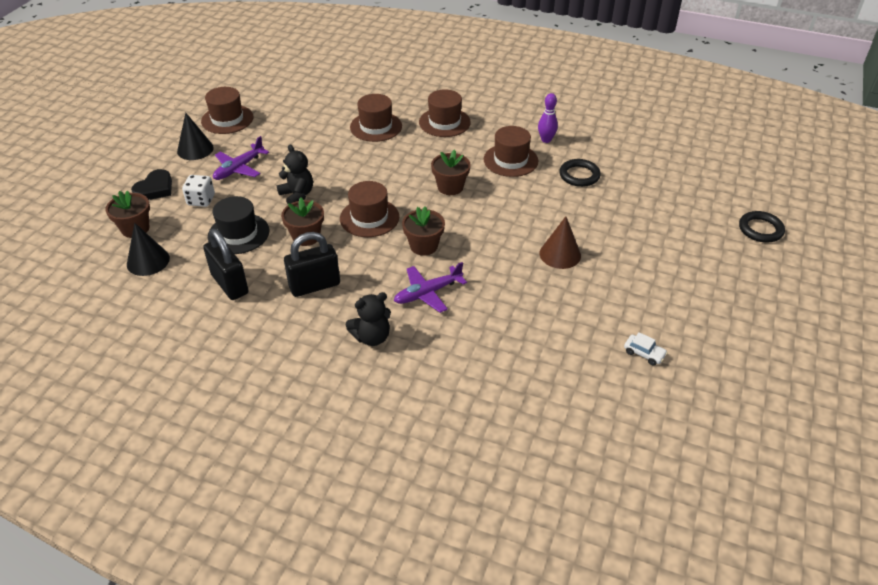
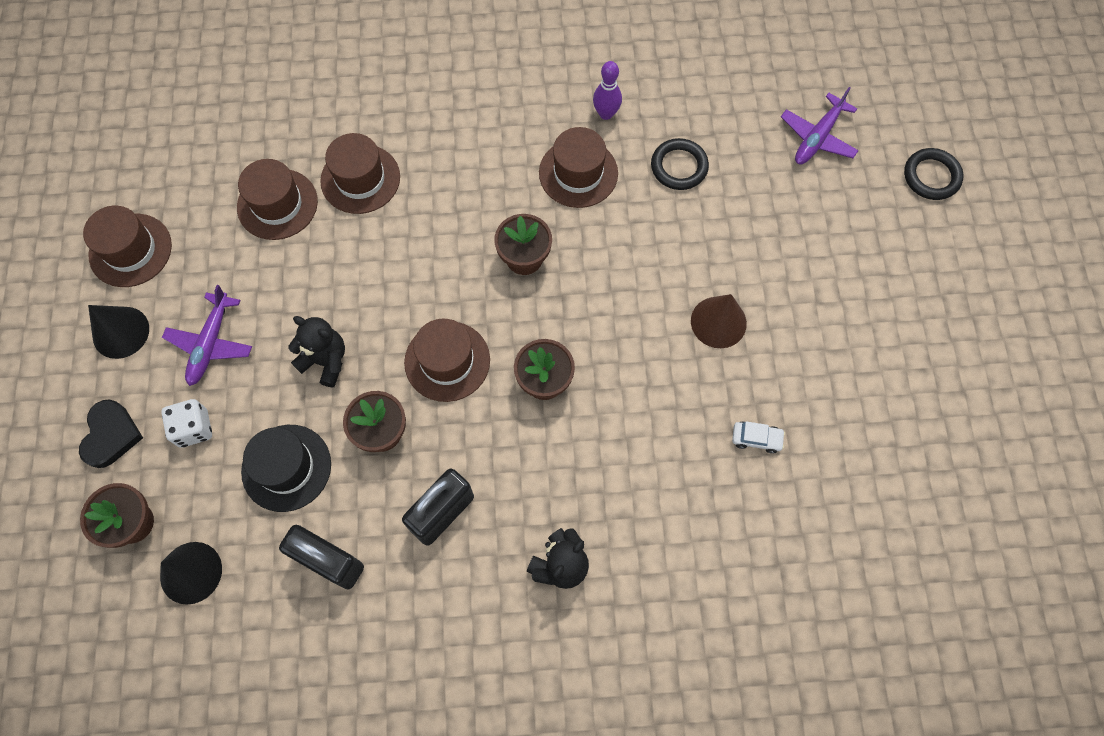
camera: 25 degrees left, 25 degrees up
(428, 293) = (591, 460): purple plane -> purple plane (817, 137)
(444, 122) = (452, 132): brown hat -> brown hat (277, 204)
(644, 353) = (881, 442): white car -> white car (756, 439)

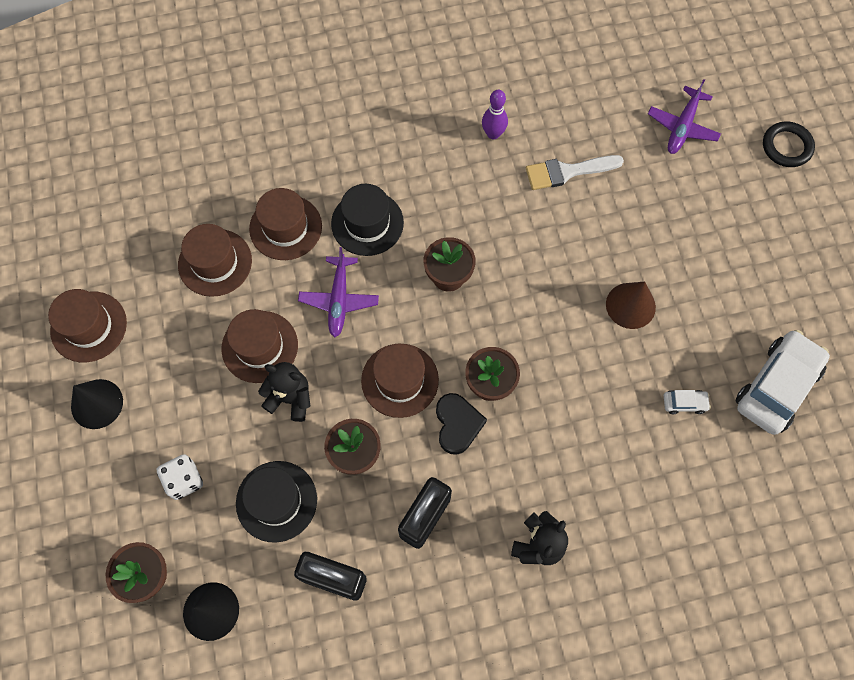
camera: 10 degrees left, 0 degrees up
(111, 435) = (109, 499): black heart -> black heart (457, 424)
(211, 343) = (182, 400): purple plane -> purple plane (339, 299)
(448, 188) = (367, 223): none -> black hat
(578, 173) = (480, 191): brown hat -> brown hat (260, 346)
(679, 167) = (567, 172): black ring -> white brush
(865, 438) = (776, 387): none -> white car

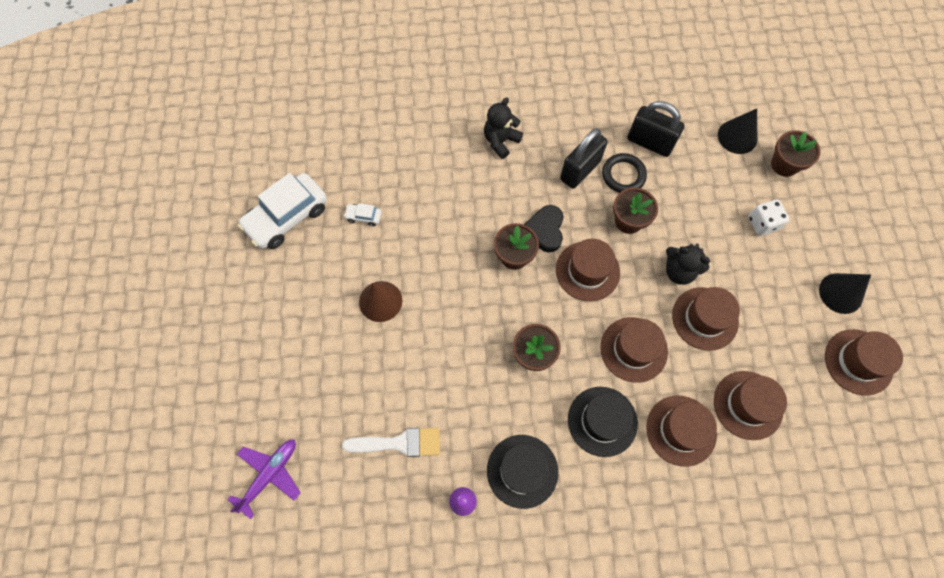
camera: 170 degrees left, 0 degrees up
(276, 501) = (690, 198): black hat -> black hat (522, 471)
(339, 299) = (633, 349): purple plane -> brown hat
(786, 146) = (177, 433): black ring -> black ring (623, 175)

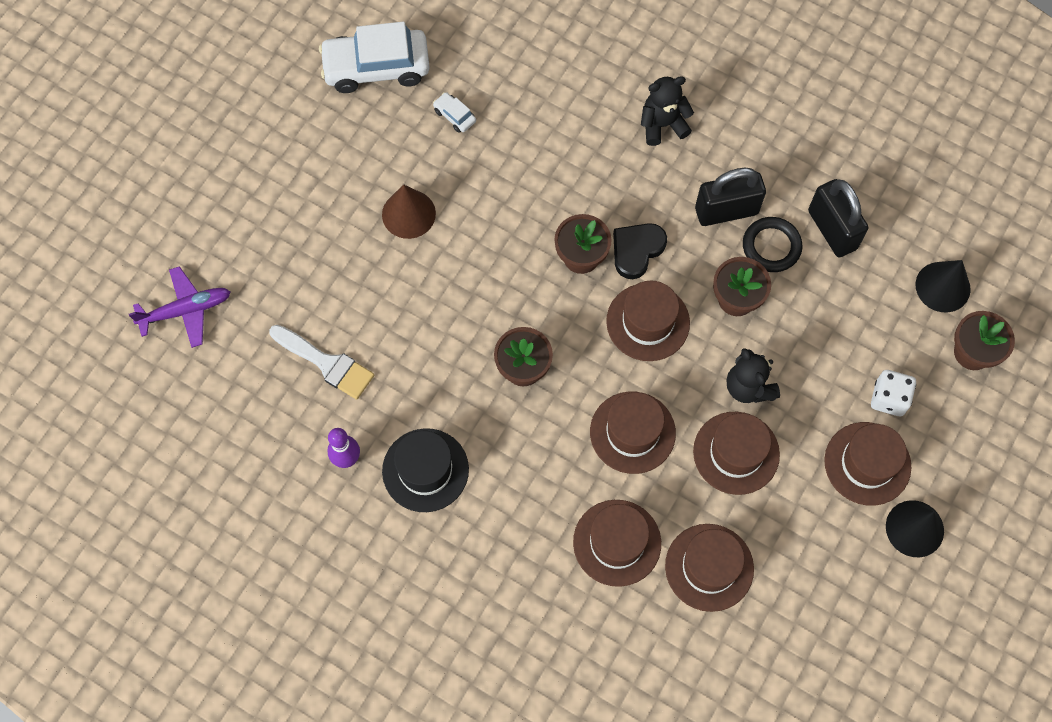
camera: 35 degrees right, 0 degrees up
(602, 421) = (542, 479): black hat -> none
(858, 362) = (870, 609): brown hat -> brown hat (867, 463)

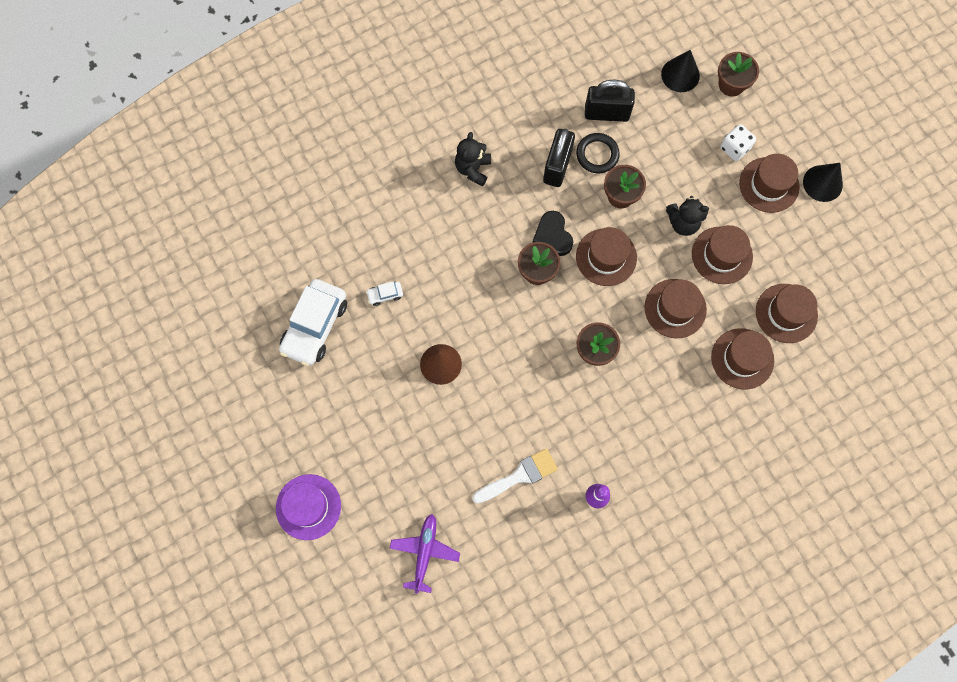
camera: 60 degrees left, 5 degrees up
(173, 169) = (308, 507): none -> purple hat
(425, 470) = (631, 451): black hat -> none

